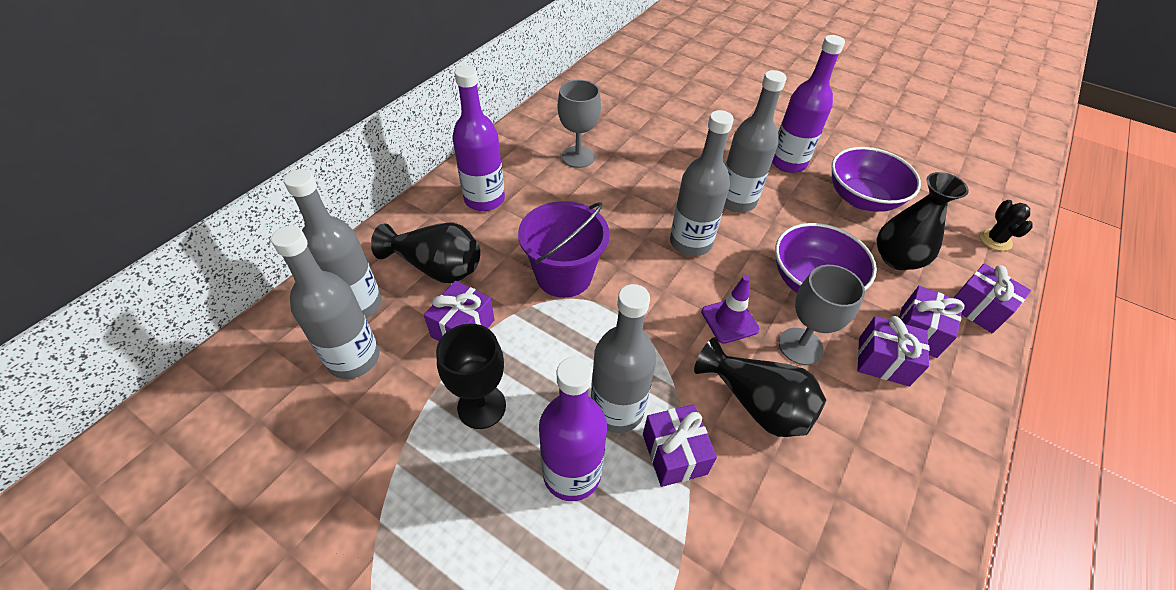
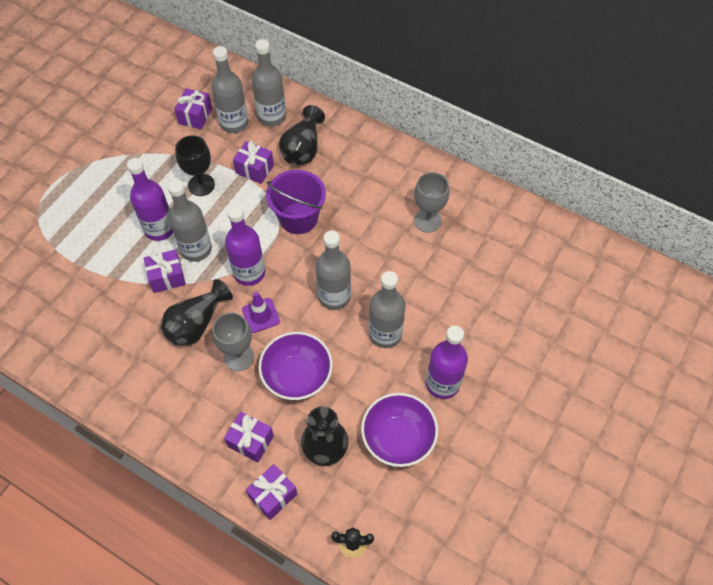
camera: 90 degrees right, 10 degrees up
(484, 199) = (370, 166): purple bottle -> purple bottle (249, 273)
(883, 361) = (225, 409): purple gift -> purple gift (195, 116)

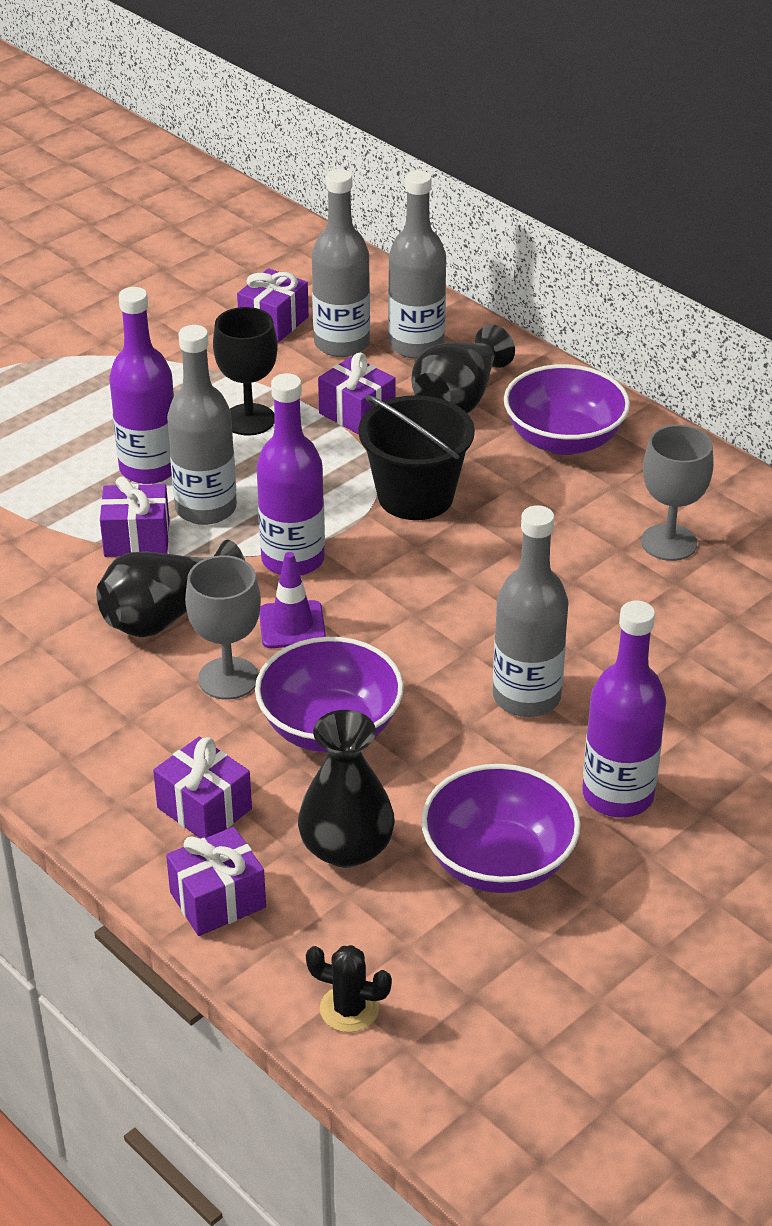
camera: 15 degrees right, 20 degrees down
(298, 218) = (415, 496): purple bucket -> black bucket
(334, 296) = (444, 623): grey bottle -> none
(361, 165) = (563, 440): none -> purple bowl

